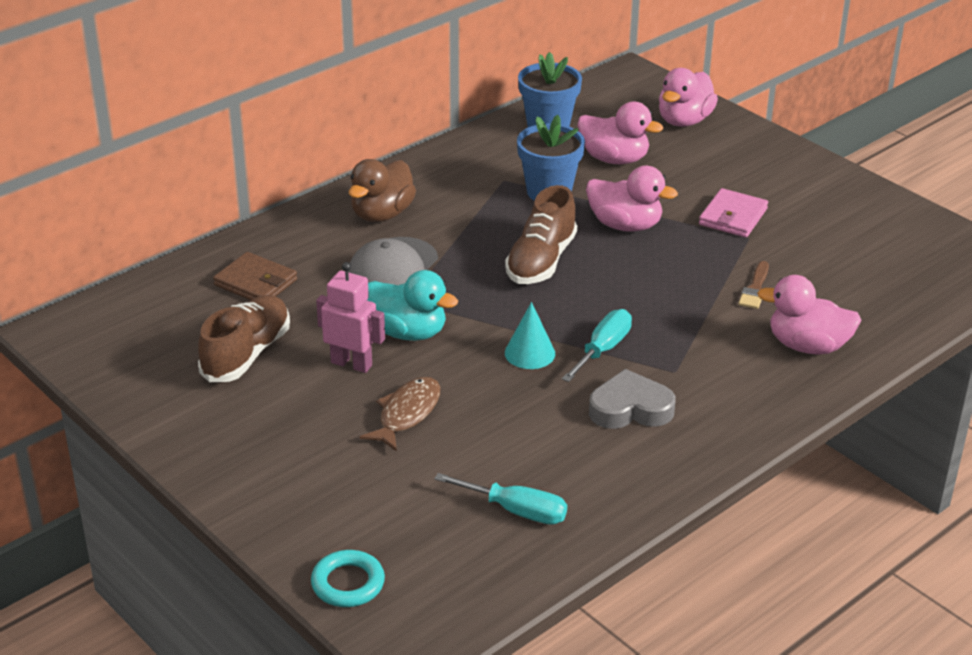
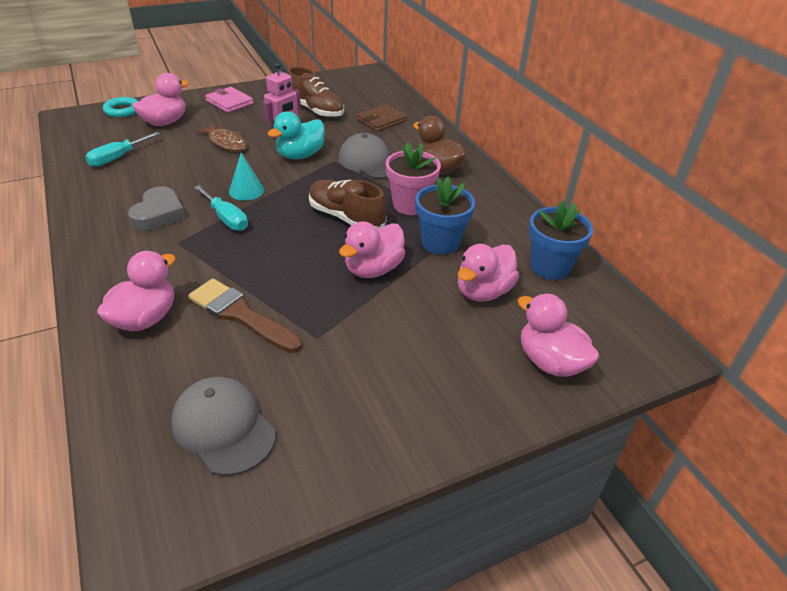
camera: 105 degrees right, 5 degrees up
(369, 508) = (165, 122): none -> pink duck
(484, 221) = (410, 205): none -> pink flower pot
(733, 217) = (355, 338): pink wallet -> pink wallet (229, 102)
(755, 289) = (240, 315): brown brush -> brown brush, size x1.86
(883, 259) = (223, 427): none -> grey cap

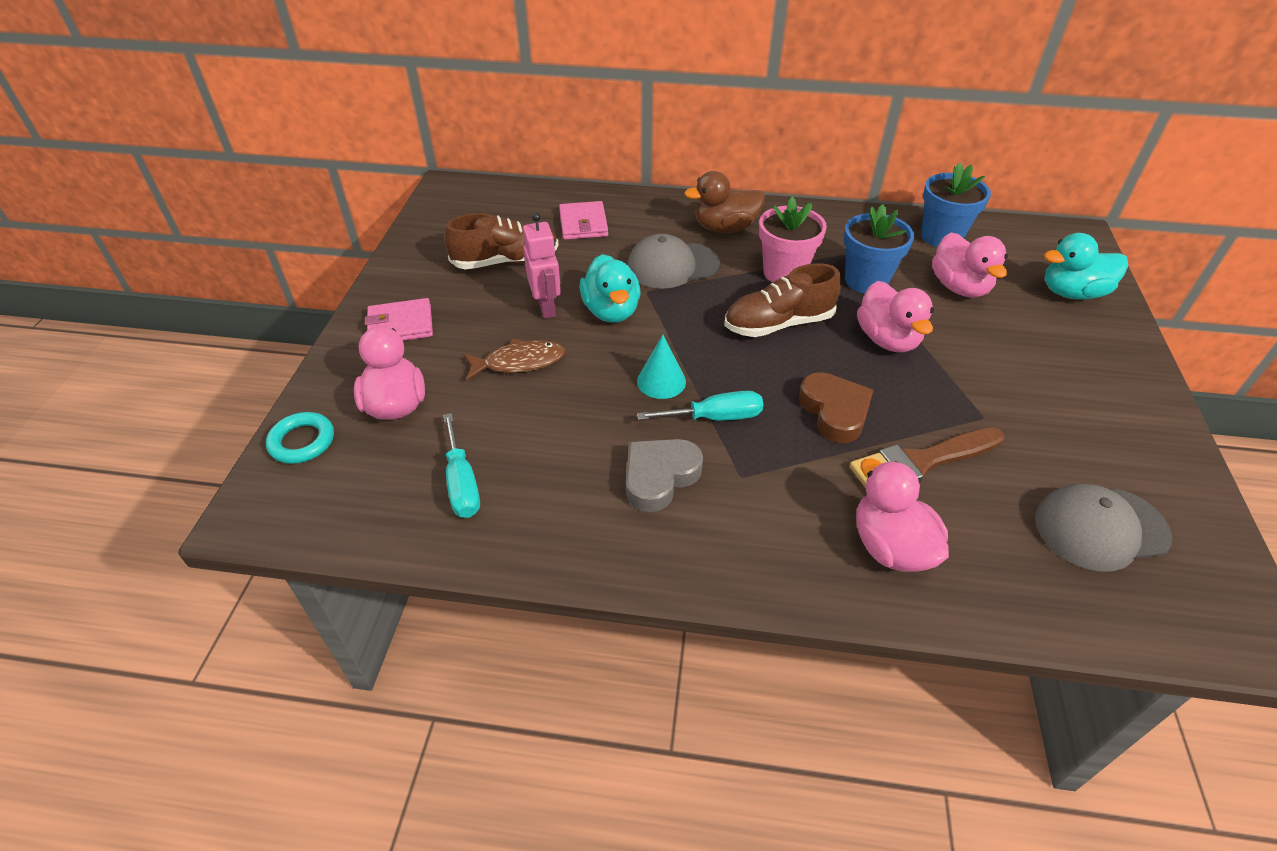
camera: 55 degrees left, 5 degrees up
(159, 214) = (659, 477): grey heart -> grey heart turned 90 degrees counterclockwise
(268, 264) = (835, 411): none -> brown heart
(381, 120) = (583, 224): brown wallet -> pink wallet
(550, 362) = (1072, 293): pink duck -> turquoise duck

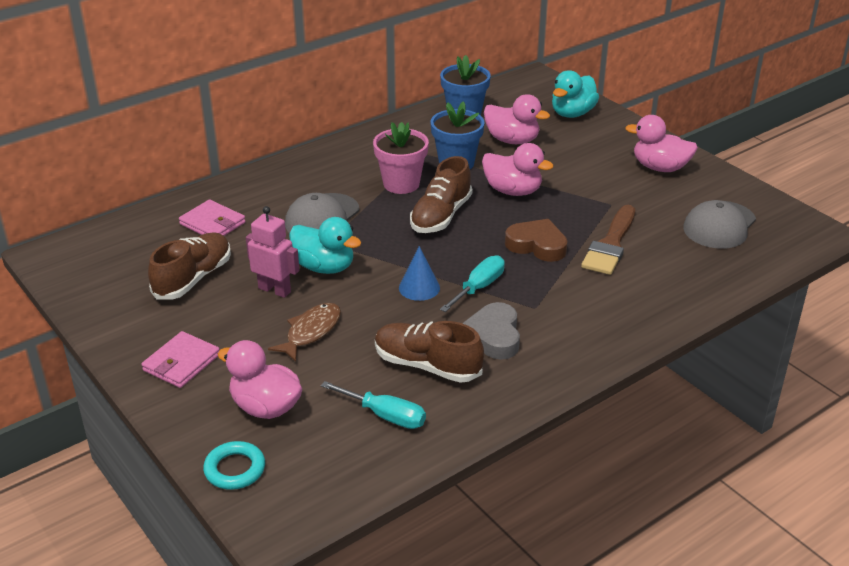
camera: 45 degrees left, 10 degrees down
(561, 462) = (427, 366): none -> brown shoe
(661, 381) = (419, 288): turquoise cone -> blue cone
(725, 228) = (322, 175): brown duck -> none
(890, 547) = (647, 292): pink duck -> pink duck (660, 168)

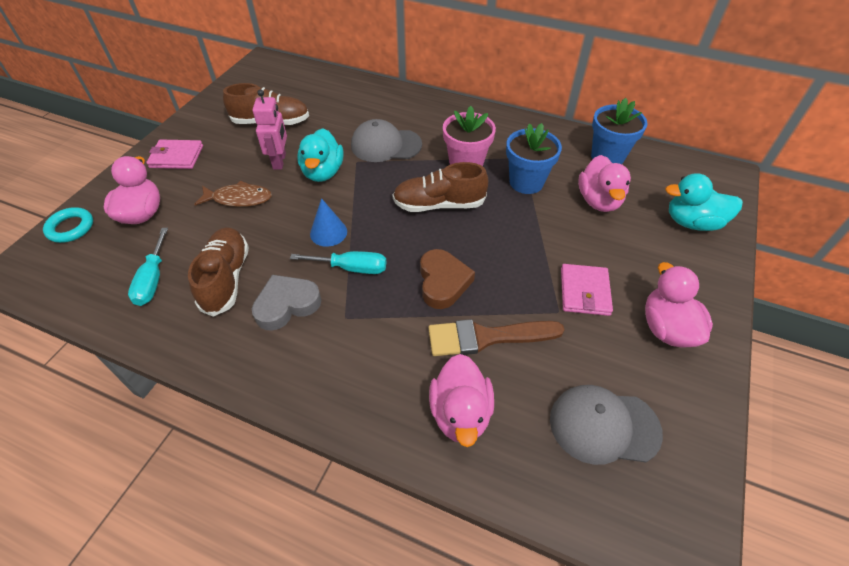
camera: 60 degrees right, 15 degrees up
(212, 223) = (340, 103): pink wallet -> pink wallet (584, 292)
(513, 191) = (516, 233): pink duck -> pink duck (460, 413)

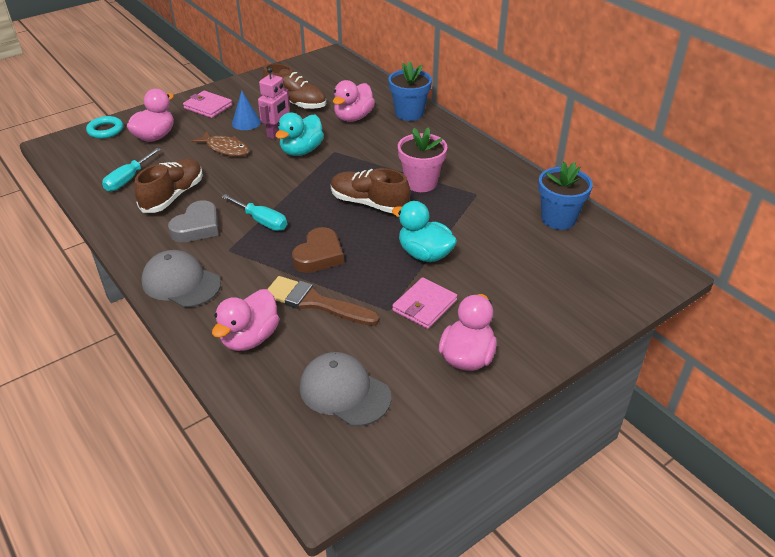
camera: 30 degrees right, 10 degrees down
(287, 305) = (197, 227): grey heart -> grey heart turned 120 degrees clockwise
(328, 232) = (267, 192): blue cone -> blue cone (246, 122)
(386, 145) = (369, 147): grey cap -> grey cap (181, 283)
(526, 182) = (460, 213): blue flower pot -> blue flower pot (409, 113)
(599, 201) = (510, 249): pink duck -> pink duck (353, 117)
(692, 222) = (582, 296): turquoise duck -> turquoise duck (424, 254)

